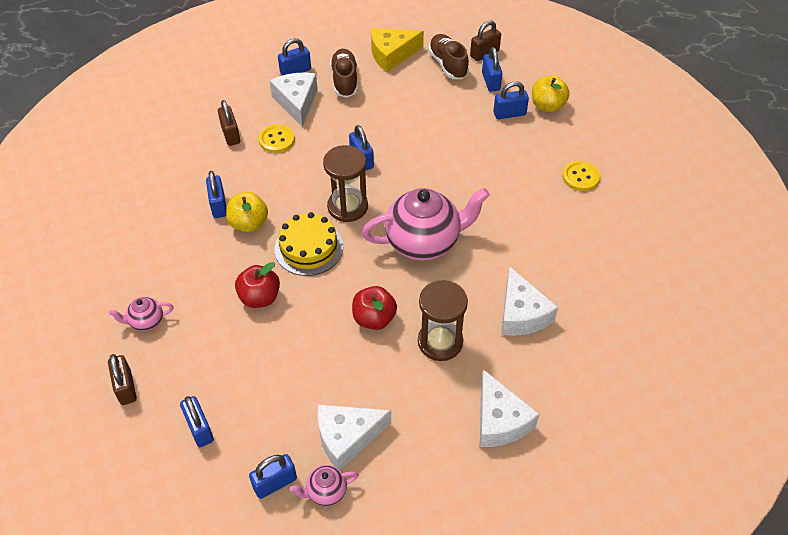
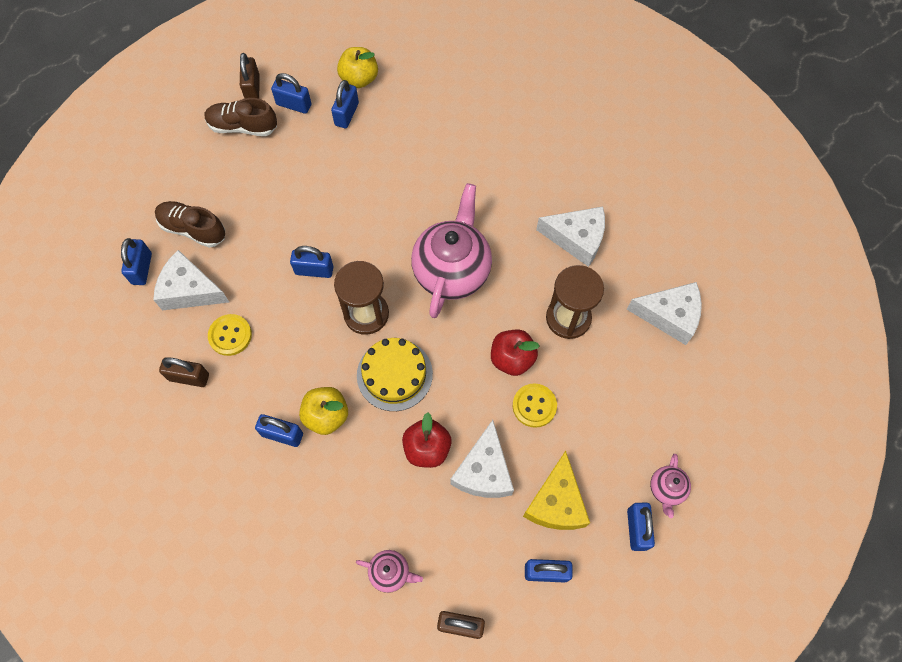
camera: 60 degrees left, 15 degrees up
(146, 321) = (390, 572): pink teapot -> pink teapot turned 90 degrees counterclockwise
(347, 437) = (623, 445): white cheese -> white cheese (484, 471)
(392, 55) = (189, 167): yellow cheese -> yellow cheese (556, 502)
(580, 177) = (460, 106): yellow button -> yellow button (534, 406)

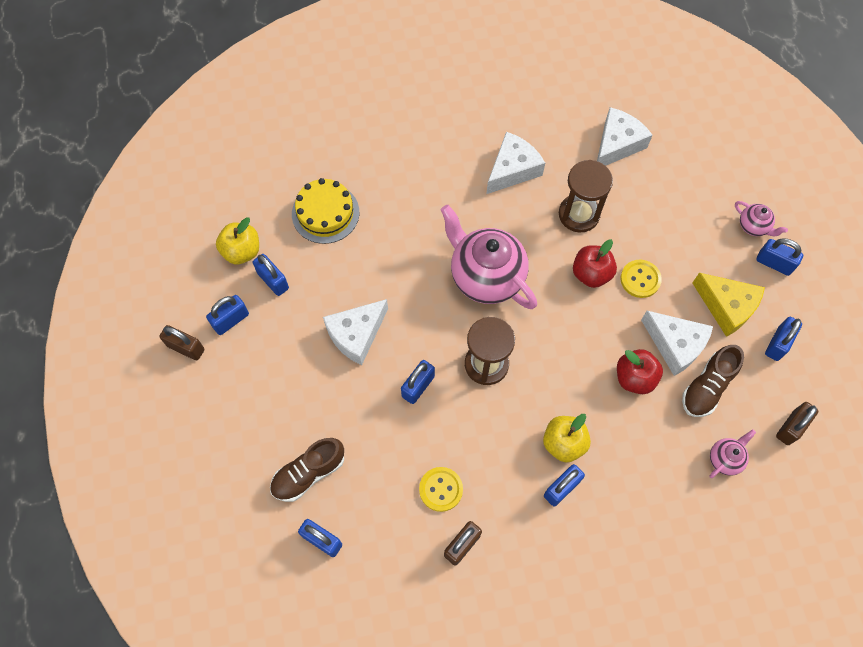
camera: 60 degrees left, 0 degrees up
(190, 290) = (372, 505): white cheese -> white cheese (356, 334)
(243, 126) = (224, 376): brown shoe -> brown shoe (707, 387)
(394, 374) = (555, 370): yellow cake -> yellow cake (325, 213)

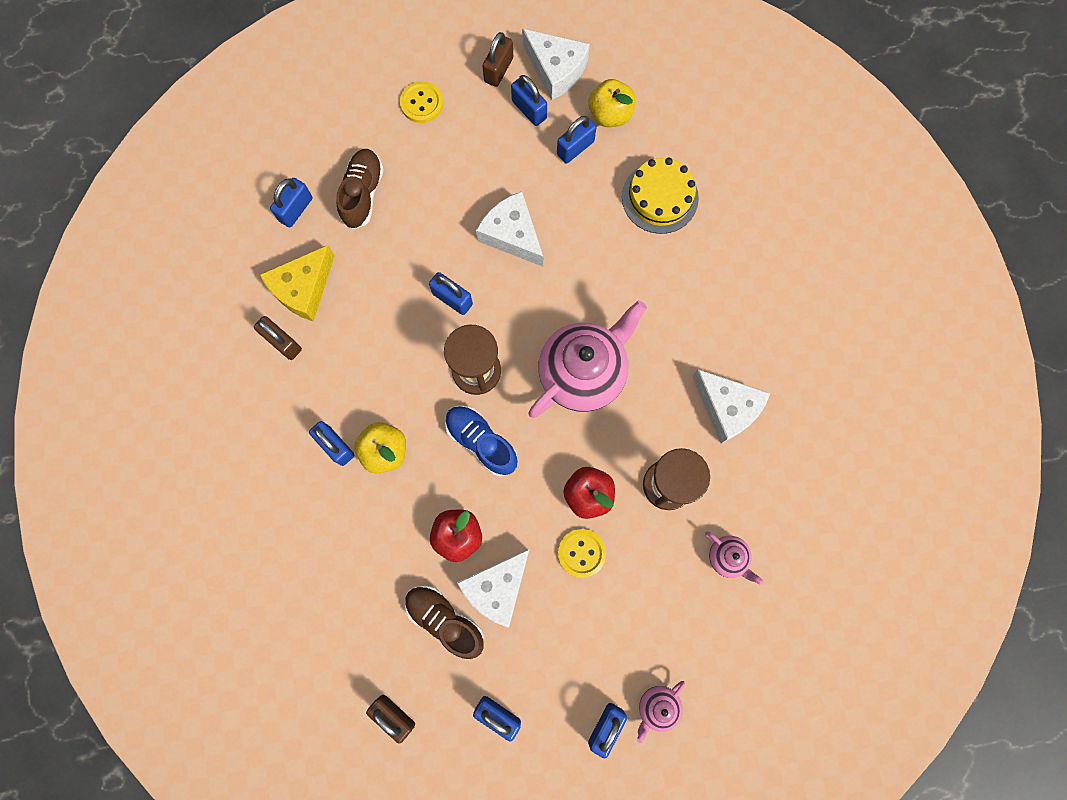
camera: 90 degrees right, 10 degrees up
(308, 473) = (363, 194): brown shoe -> brown shoe turned 45 degrees clockwise
(441, 489) = (340, 322): yellow button -> yellow button (421, 103)
(551, 359) = (481, 442): none -> blue shoe
(617, 144) = (770, 540): white cheese -> white cheese (556, 70)
(725, 459) = (360, 631): pink teapot -> pink teapot (727, 557)
(726, 307) = (546, 657): yellow cheese -> yellow cheese (303, 288)

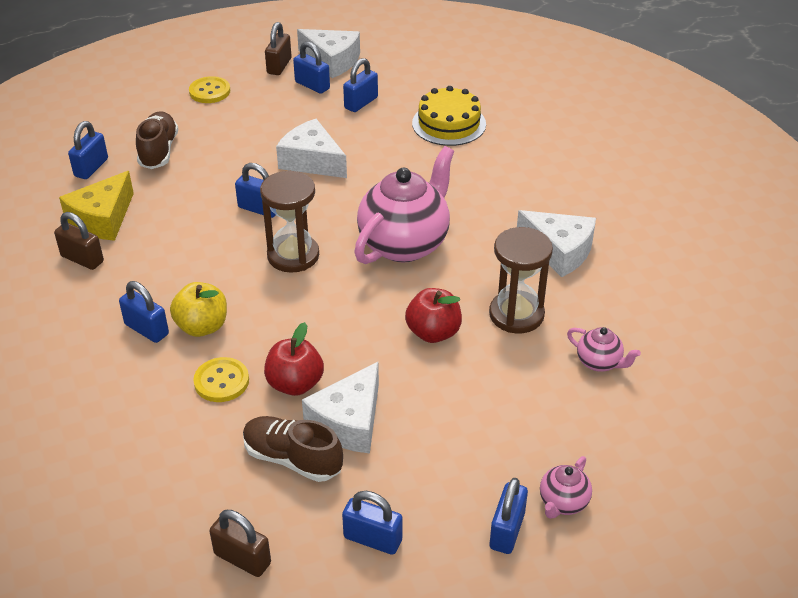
camera: 10 degrees left, 35 degrees down
(481, 442) = (308, 307): blue shoe -> none
(581, 553) = (438, 380): yellow button -> yellow button (221, 381)
(610, 114) = (388, 81): yellow apple -> none

